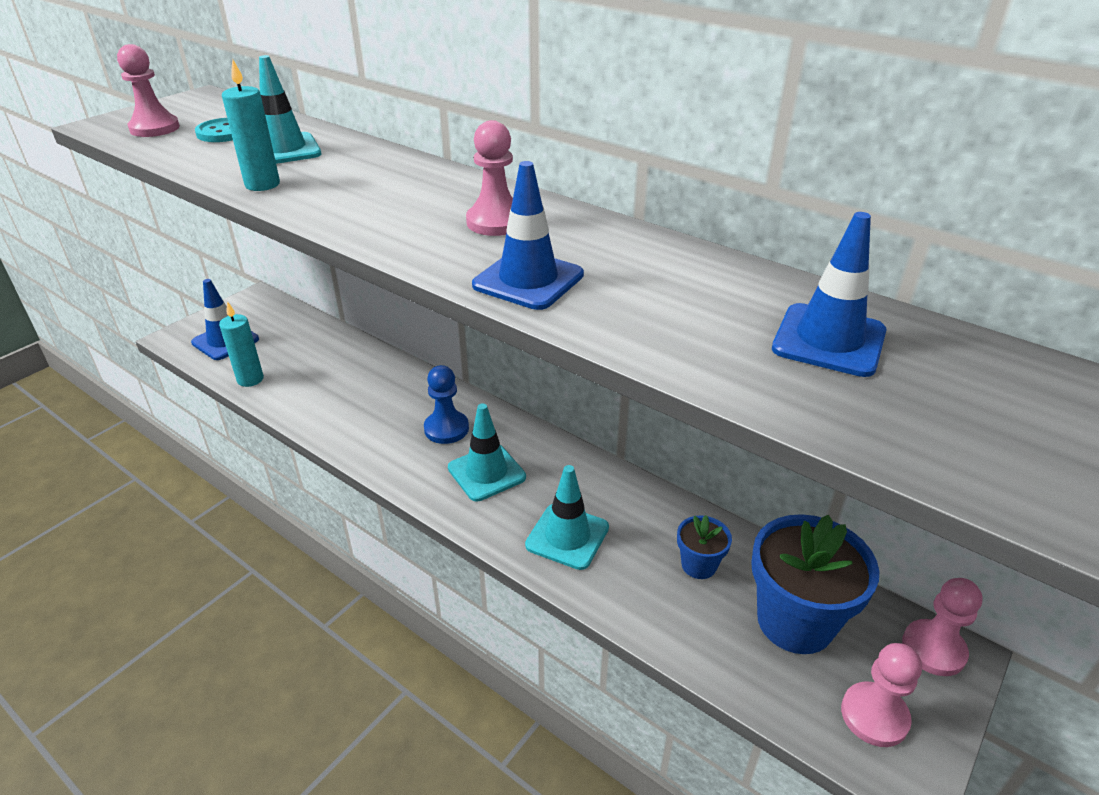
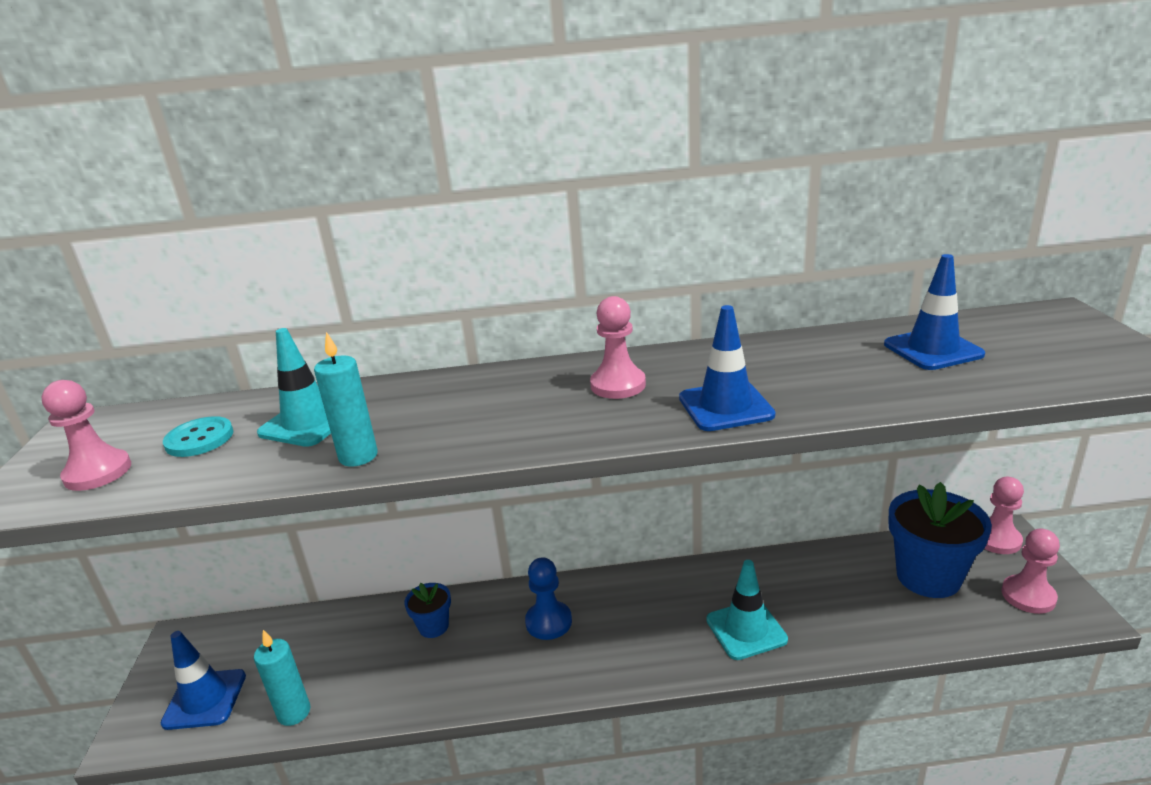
camera: 40 degrees left, 10 degrees down
(486, 472) = (628, 630): turquoise traffic cone -> none
(699, 565) = (840, 585): blue flower pot -> blue flower pot (433, 626)

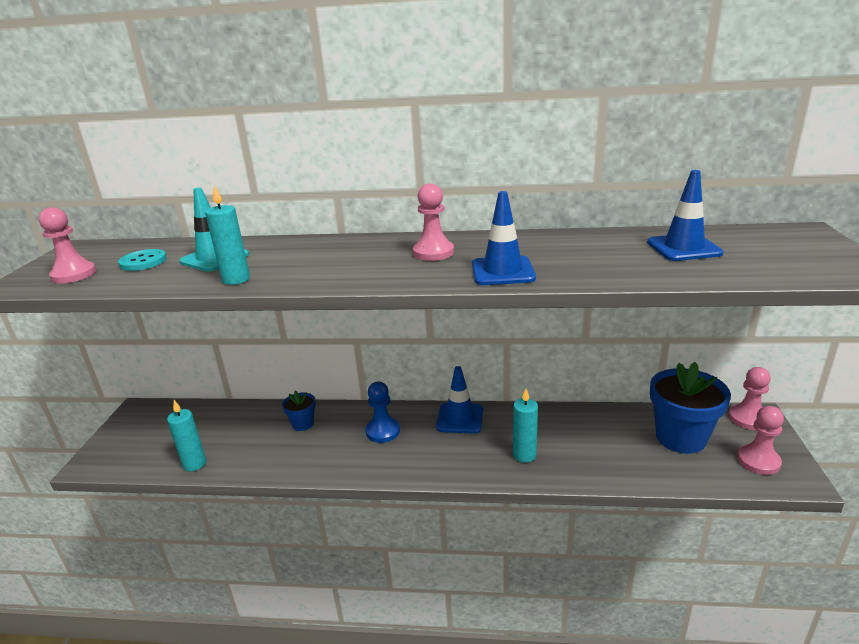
camera: 10 degrees right, 0 degrees up
(205, 699) = (141, 448): blue traffic cone -> blue traffic cone (460, 418)
(746, 630) = (524, 455): turquoise traffic cone -> turquoise candle

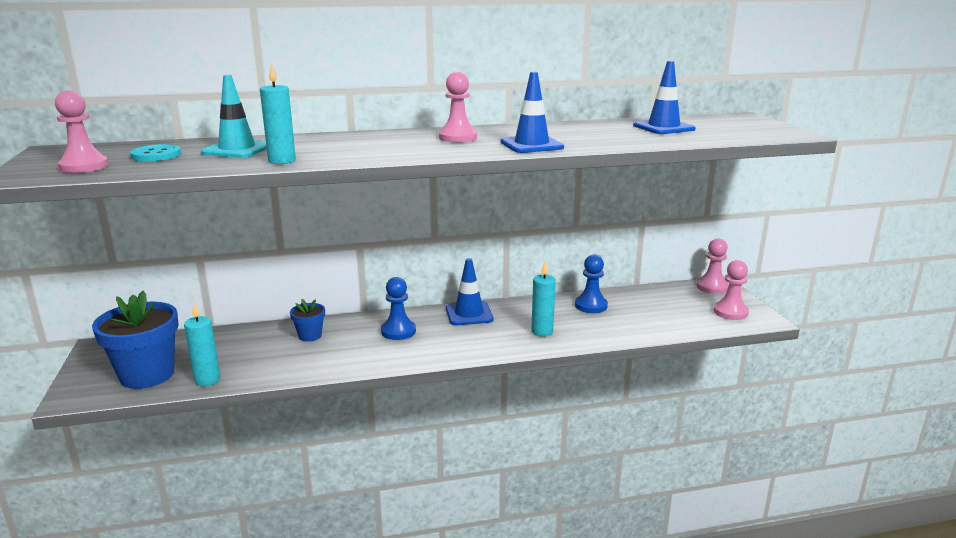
camera: 20 degrees left, 5 degrees down
(592, 426) = (591, 306): none -> blue pawn
(680, 437) = (666, 305): blue flower pot -> blue flower pot (147, 375)

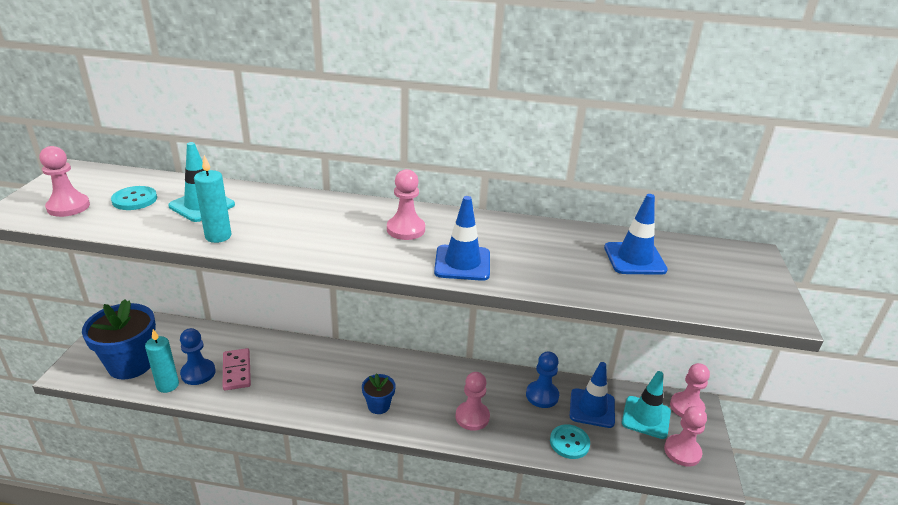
camera: 20 degrees right, 10 degrees up
(278, 353) = (236, 371): none -> pink domino
(310, 336) = (274, 357): blue flower pot -> blue flower pot (378, 406)
(398, 331) = (347, 375): blue pawn -> blue pawn (198, 373)
(469, 314) = (421, 371): blue traffic cone -> blue traffic cone (592, 408)
(542, 331) = (472, 417): turquoise candle -> pink pawn
(638, 327) = (569, 442): none -> turquoise button
(686, 300) = (646, 417): none -> turquoise traffic cone

